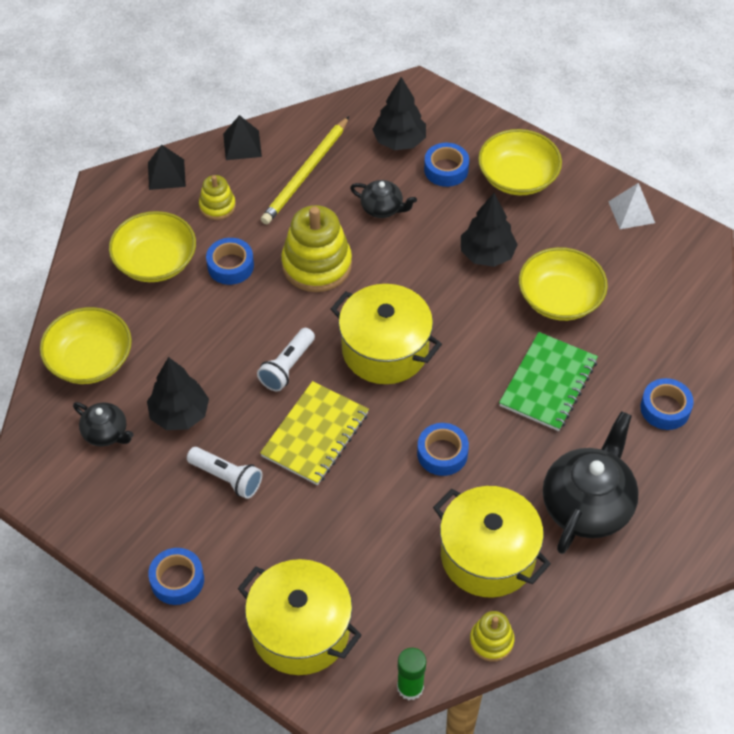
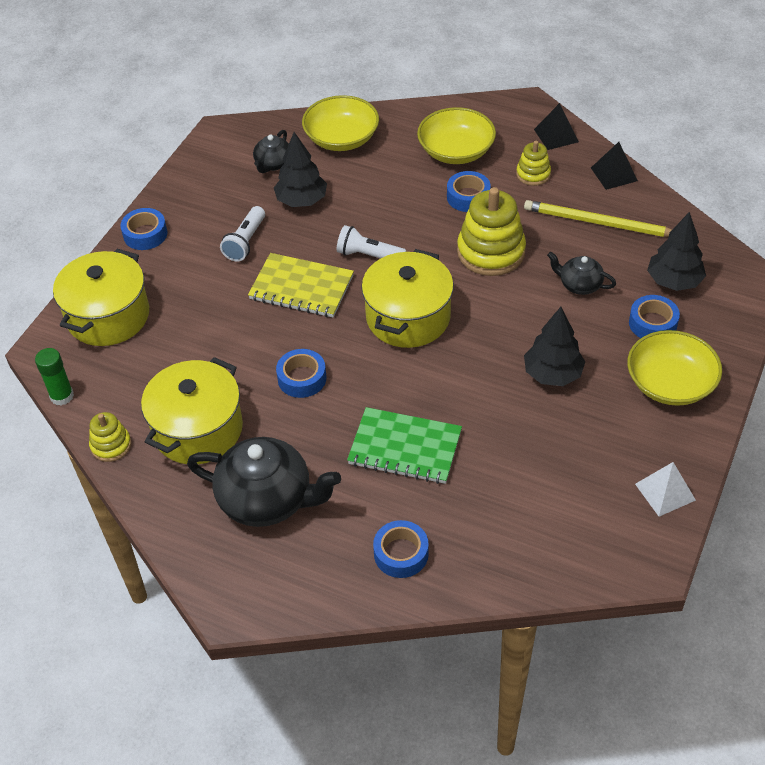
camera: 80 degrees right, 5 degrees down
(382, 208) = (579, 285): black teapot -> black teapot turned 105 degrees clockwise
(560, 298) = (517, 442): yellow bowl -> none

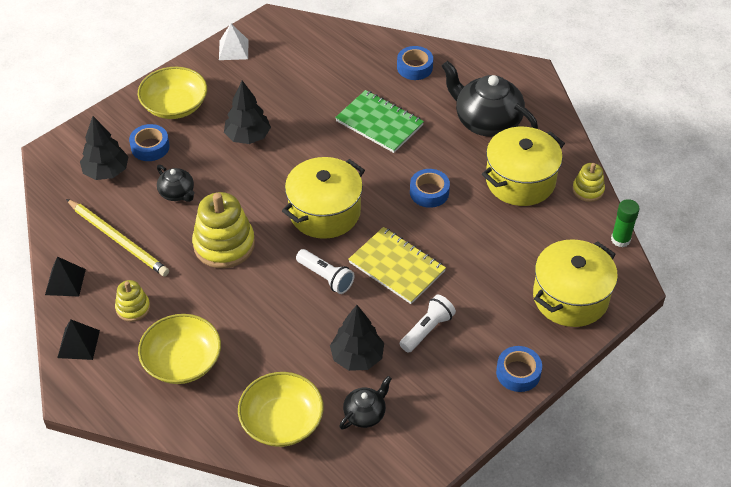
camera: 160 degrees left, 0 degrees up
(468, 197) = (206, 305): blue tape -> none

